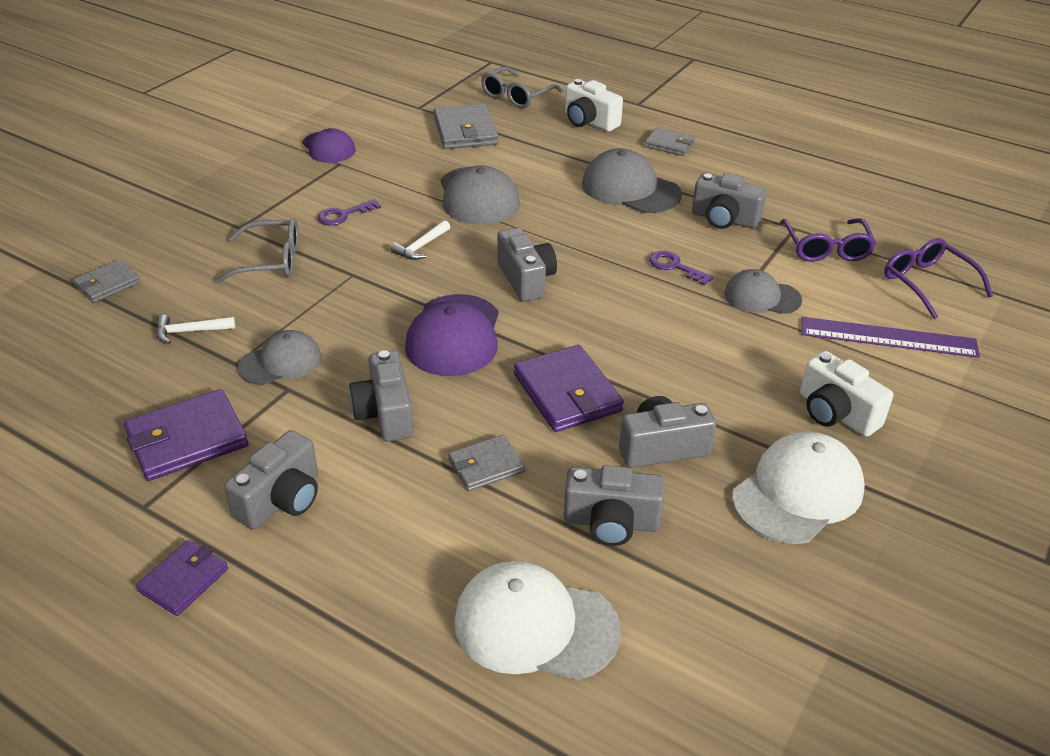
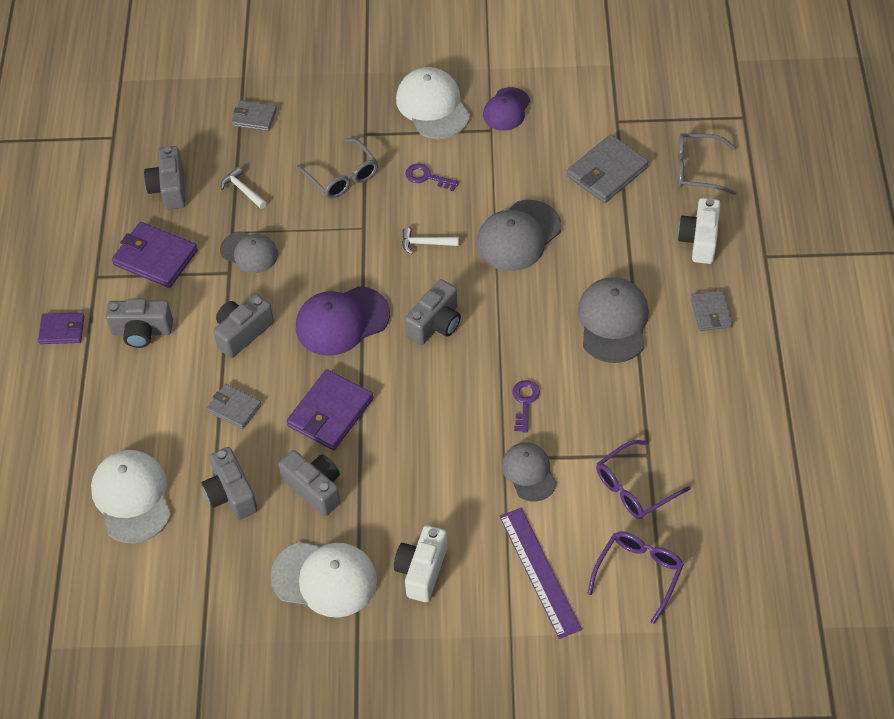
camera: 60 degrees right, 15 degrees up
(266, 180) = (433, 106): none -> white cap
(724, 219) = (621, 403): grey camera -> grey camera (169, 188)

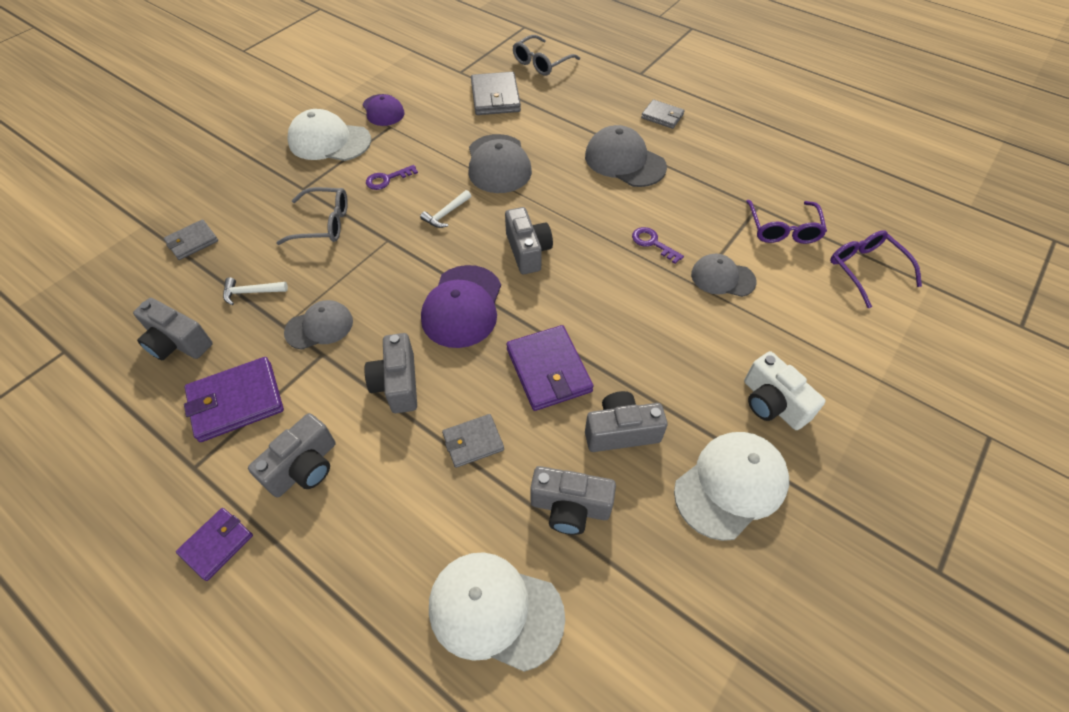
camera: 55 degrees left, 0 degrees up
(539, 572) = (826, 325): purple ruler -> none
(699, 240) = (598, 90): white camera -> none

